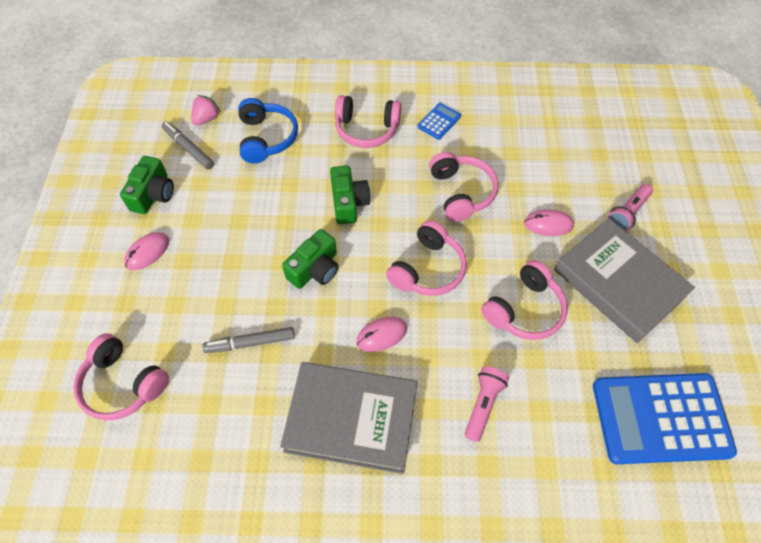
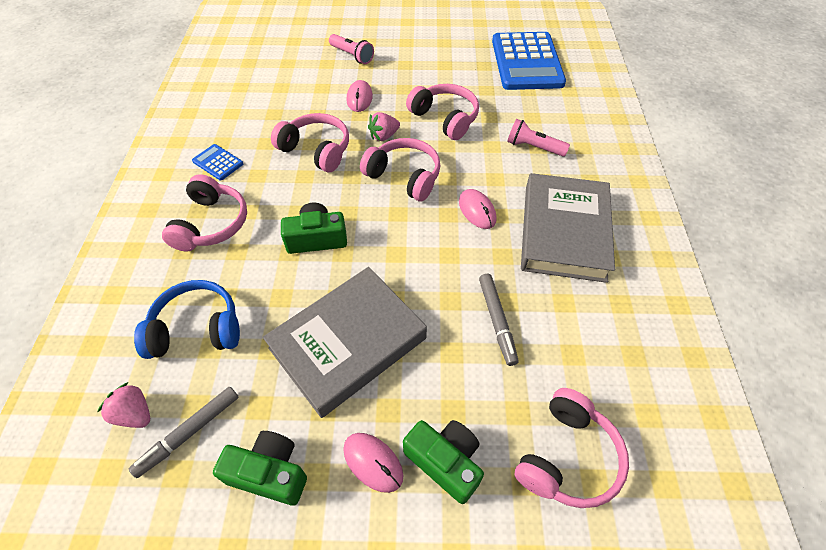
camera: 90 degrees left, 5 degrees down
(315, 269) = (403, 266): green camera -> green camera (445, 461)
(461, 192) = (316, 150): pink headphones -> pink headphones turned 45 degrees clockwise
(487, 249) = (384, 136): none -> pink strawberry
(618, 283) = (418, 67): grey book -> grey book (348, 343)

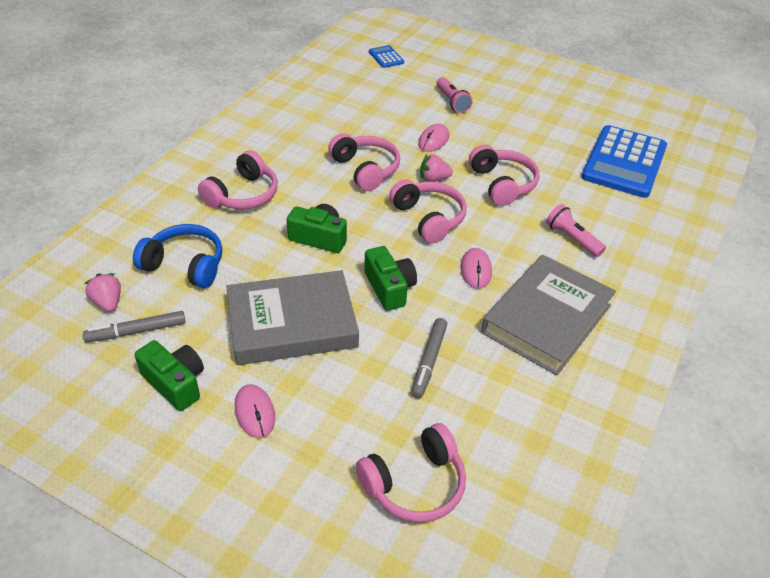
camera: 25 degrees right, 10 degrees down
(218, 162) = (277, 150): blue calculator -> blue calculator (386, 57)
(445, 461) = (311, 438): green camera -> green camera (389, 288)

